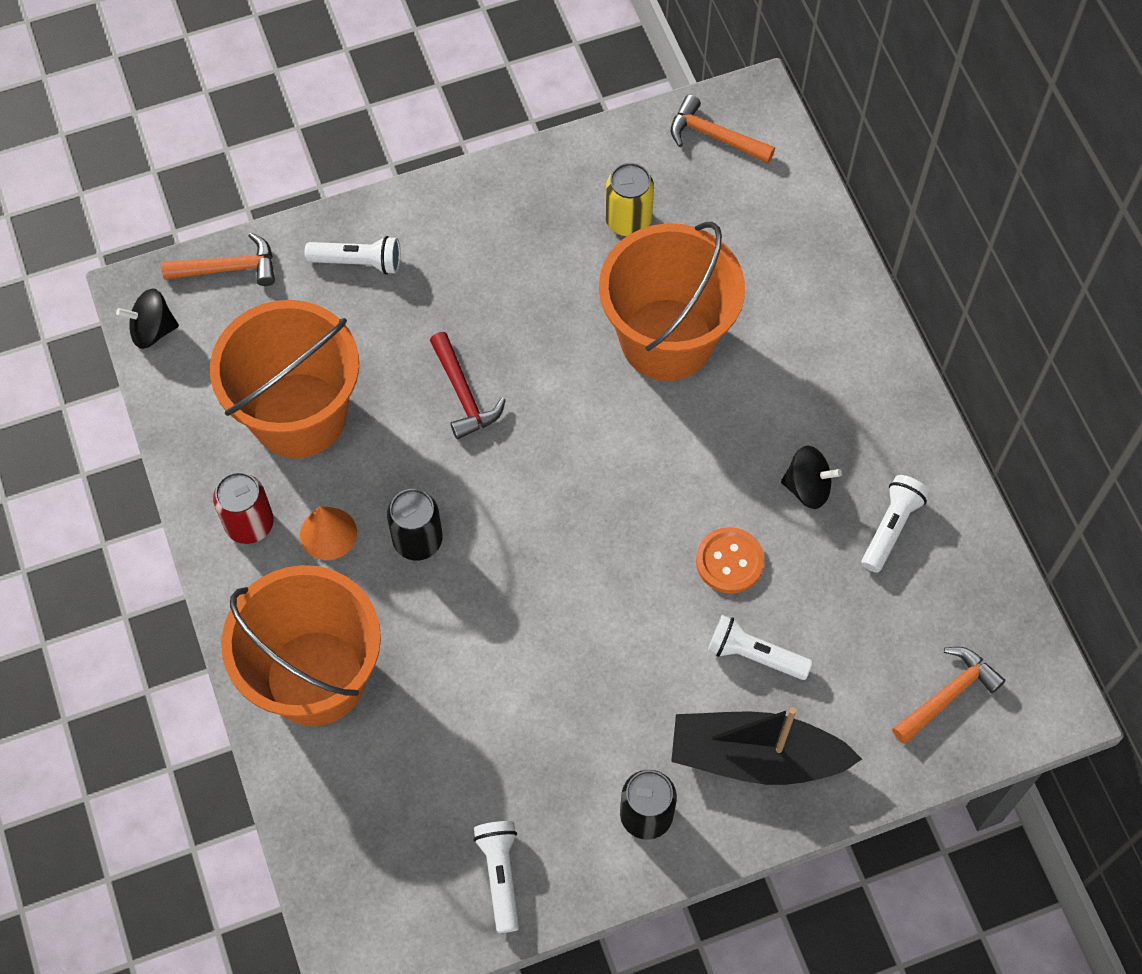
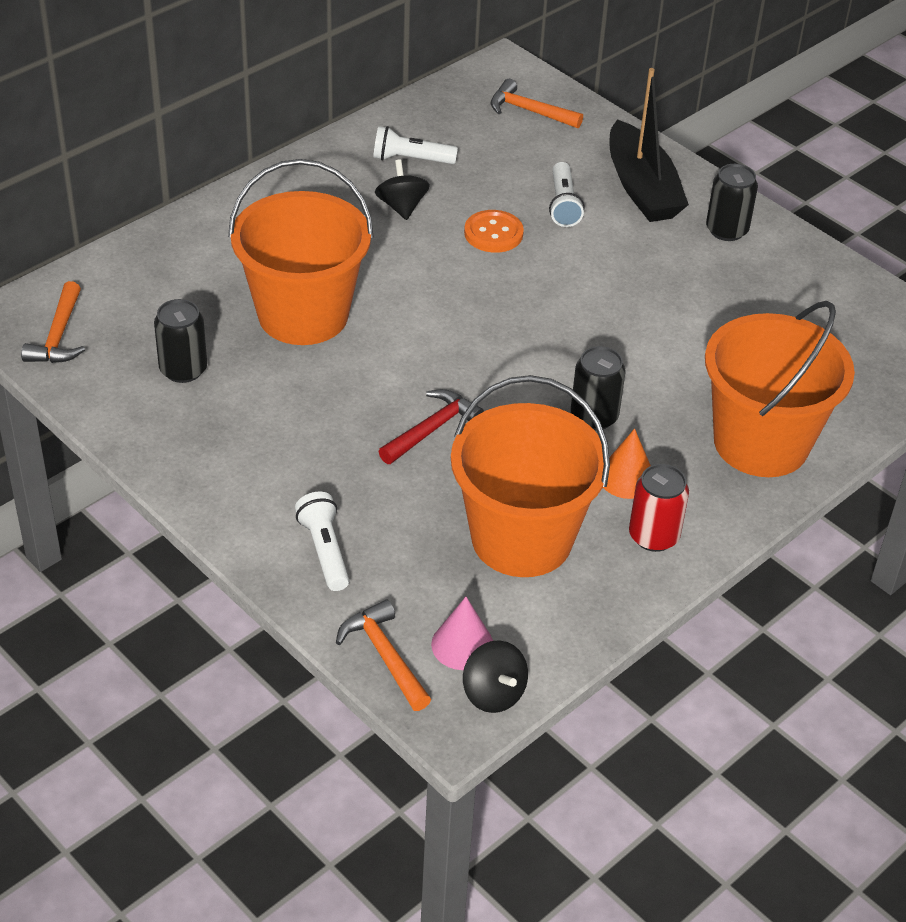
camera: 115 degrees left, 20 degrees down
(210, 326) = (462, 645): none -> pink cone
(500, 875) = (830, 291): white flashlight -> none
(628, 220) = (183, 369): yellow can -> black can

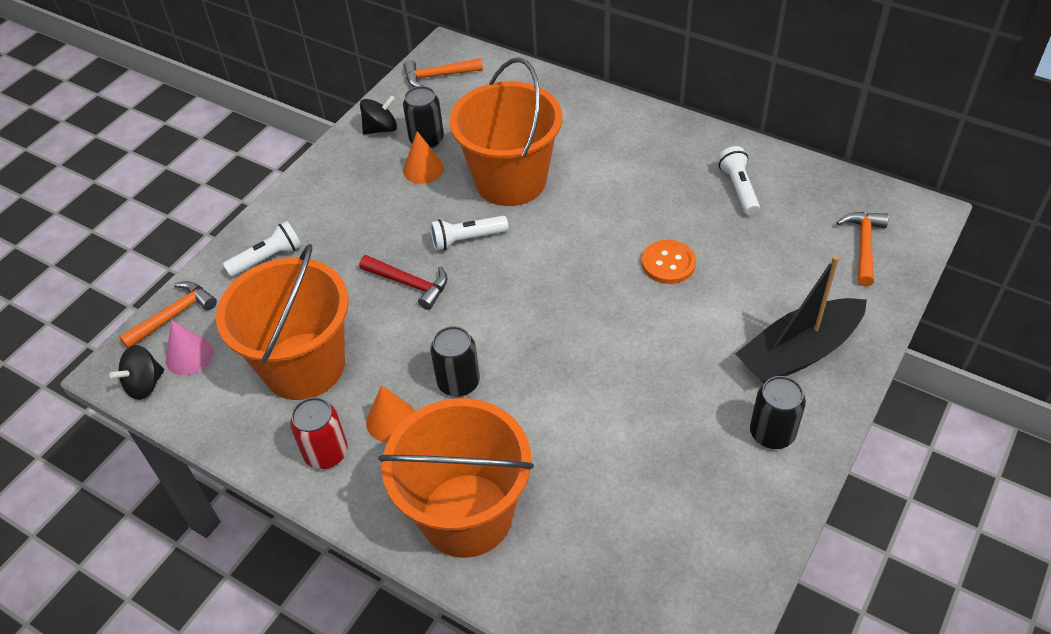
camera: 80 degrees right, 5 degrees up
(238, 382) = (423, 169): none -> orange cone
(401, 207) = (671, 199): black spinning top -> black spinning top (381, 129)
(563, 204) = (737, 300): white flashlight -> white flashlight (467, 239)

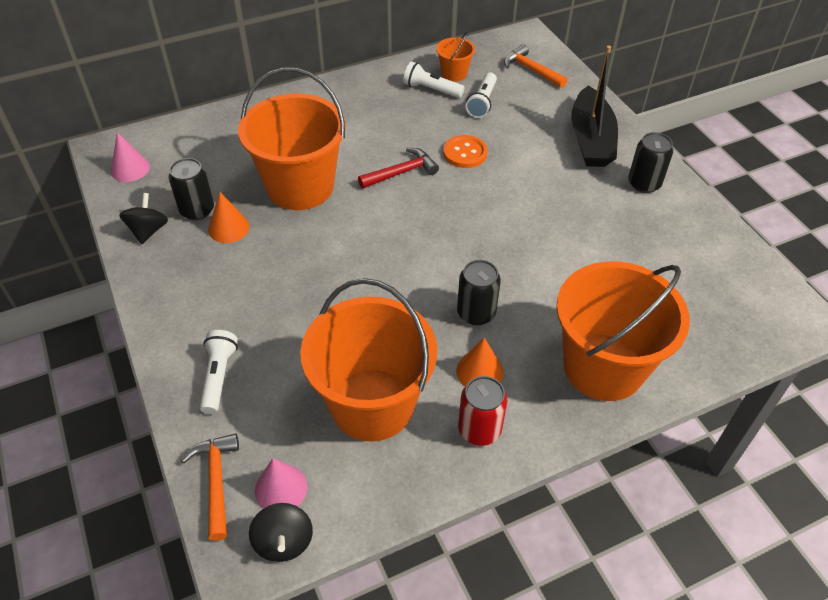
camera: 60 degrees left, 0 degrees up
(409, 284) = (348, 295): red hammer -> red hammer (401, 172)
(438, 76) = (130, 168): orange hammer -> pink cone
(467, 239) = (335, 239): white flashlight -> white flashlight (482, 102)
(784, 191) = (454, 73): none -> orange bucket

